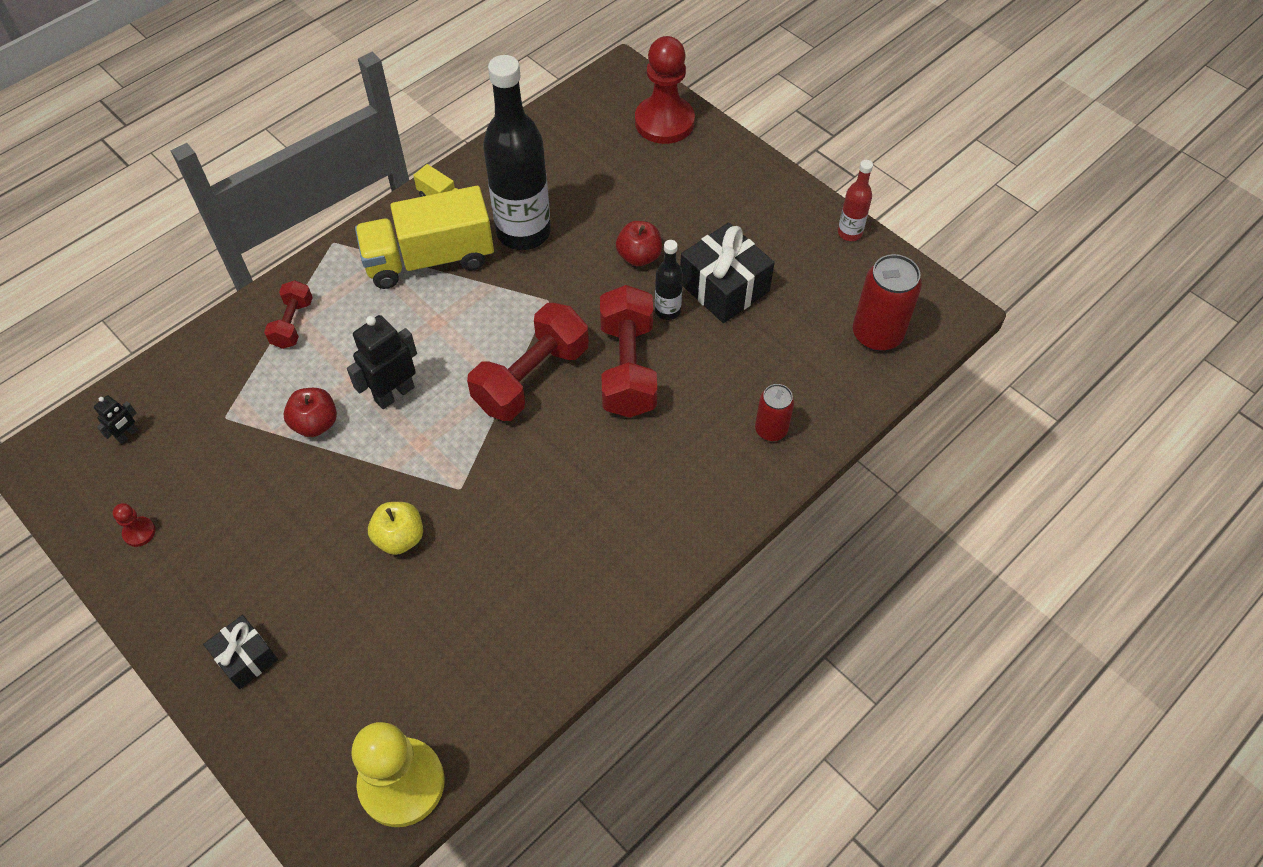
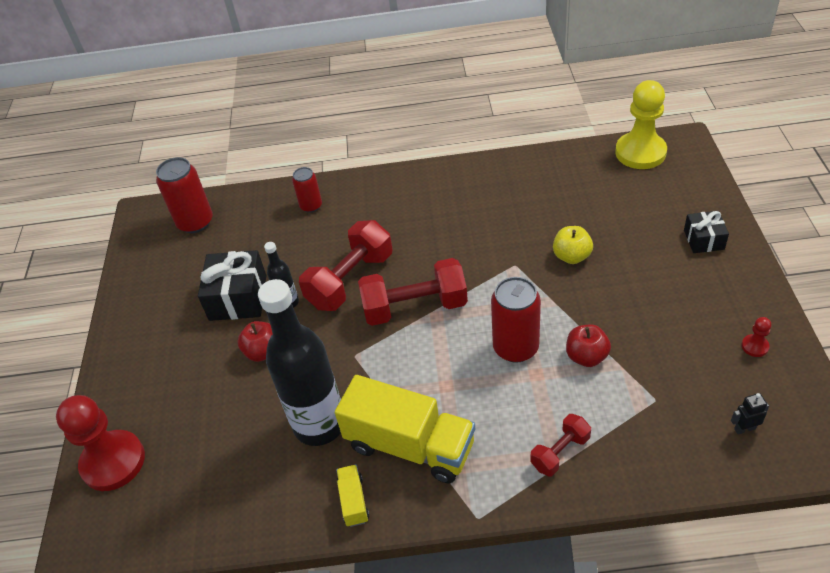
camera: 135 degrees left, 10 degrees down
(394, 393) = (515, 347): black robot -> red can
(849, 233) = (125, 288): red bottle -> none

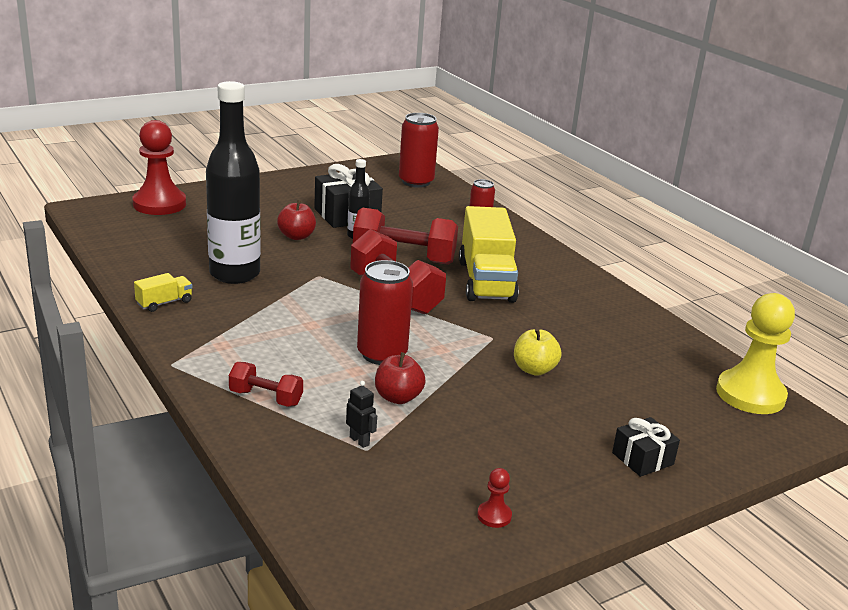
camera: 55 degrees right, 20 degrees down
(410, 446) = (233, 318): yellow truck -> yellow truck (486, 281)
(744, 428) = (361, 518): black robot -> black robot (359, 441)

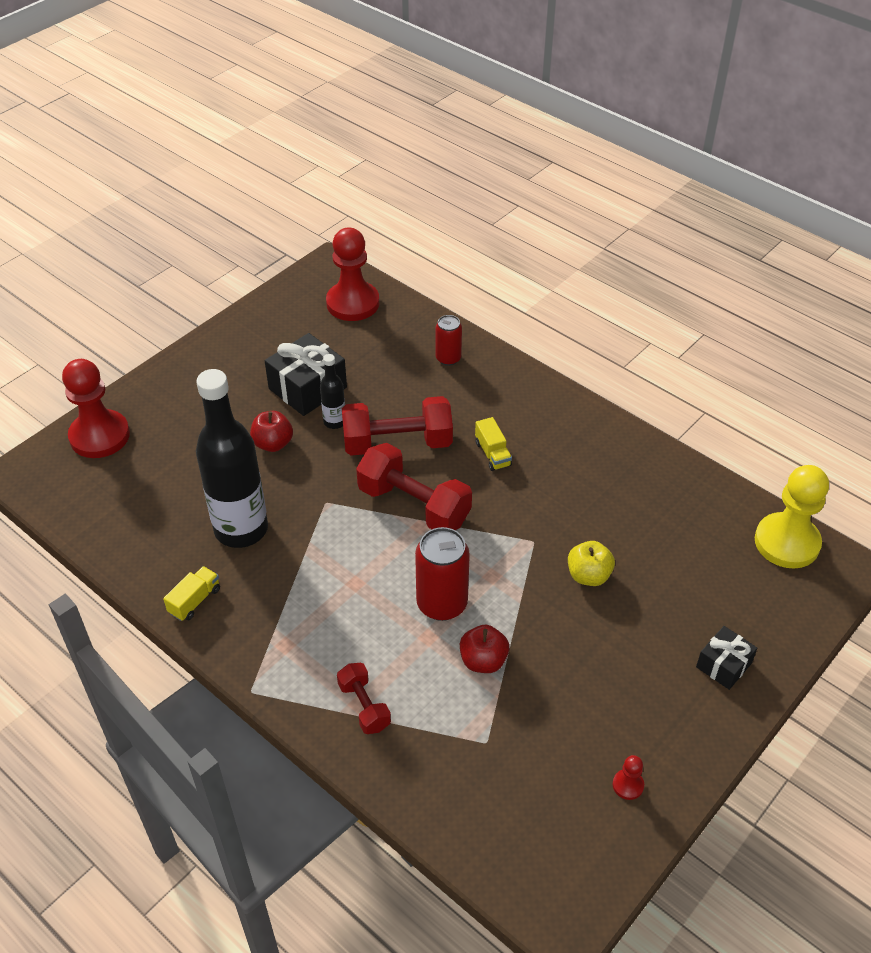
camera: 15 degrees left, 20 degrees up
(266, 398) = (364, 706): red dumbbell -> red dumbbell turned 60 degrees clockwise
(359, 441) = (475, 733): black robot -> none
(416, 182) = (353, 303): red can -> red pawn
(486, 281) = (492, 454): yellow truck -> yellow truck, size x0.44

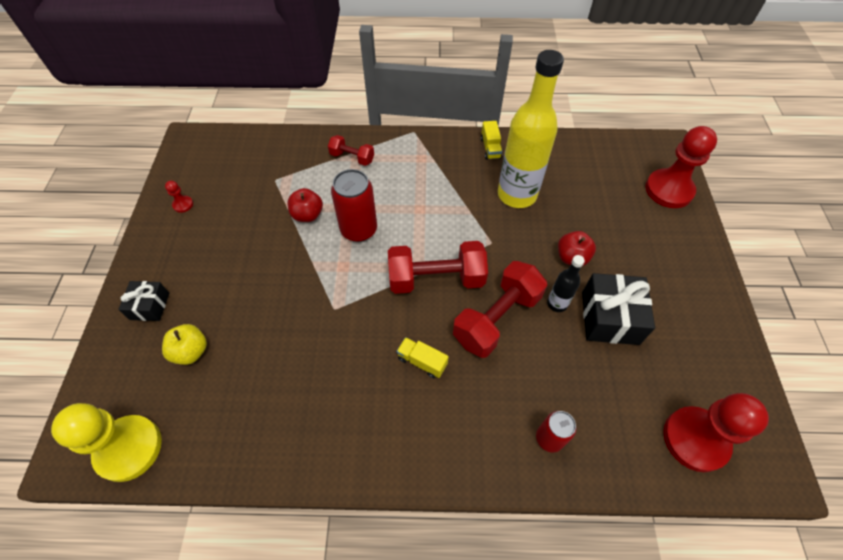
camera: 140 degrees right, 10 degrees up
(241, 529) = (517, 195): black bottle -> yellow bottle
(588, 575) = (278, 309): yellow apple -> yellow apple (191, 351)

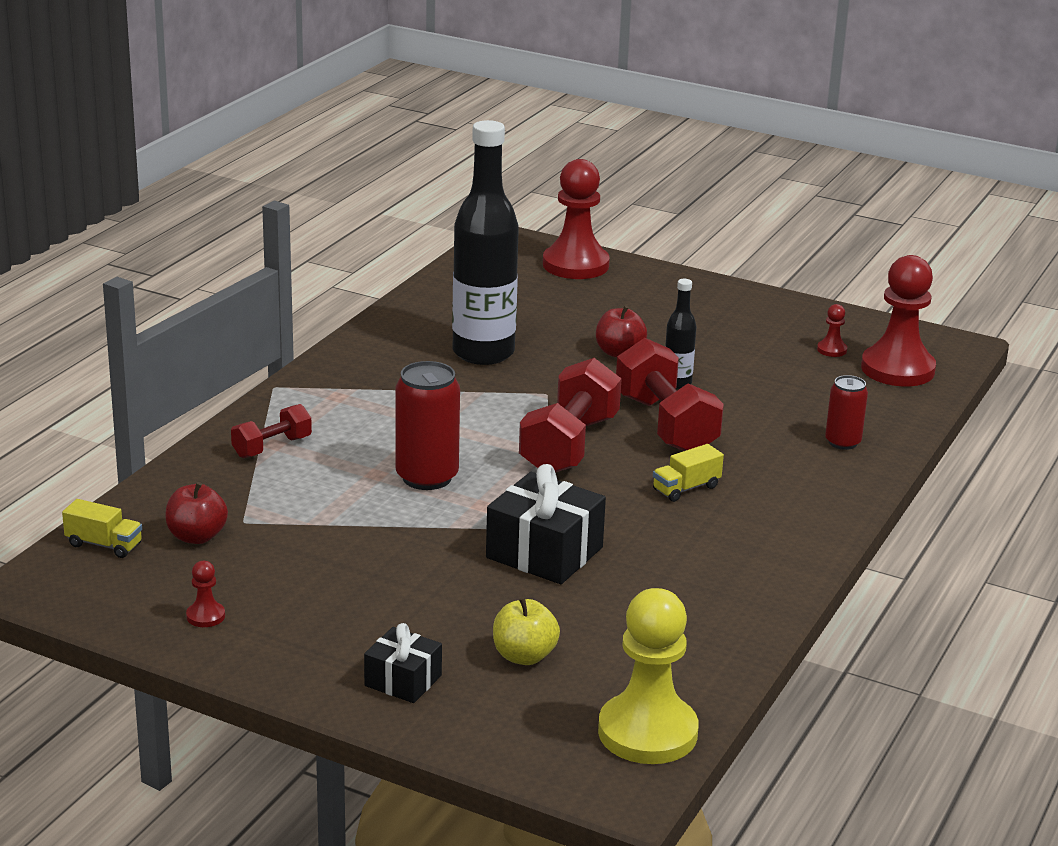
camera: 65 degrees left, 30 degrees down
(307, 215) = (353, 510): red apple -> red apple (197, 537)
(490, 148) = (377, 343): yellow truck -> yellow truck (104, 545)
(517, 195) = (483, 353): yellow bottle -> black bottle
(609, 318) = (722, 360): black gift -> black gift (544, 553)
(685, 381) = (832, 350): none -> red pawn

